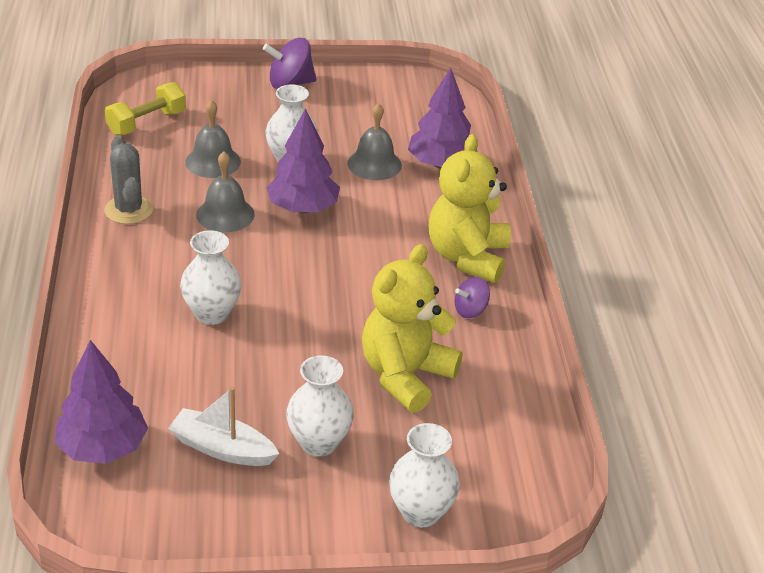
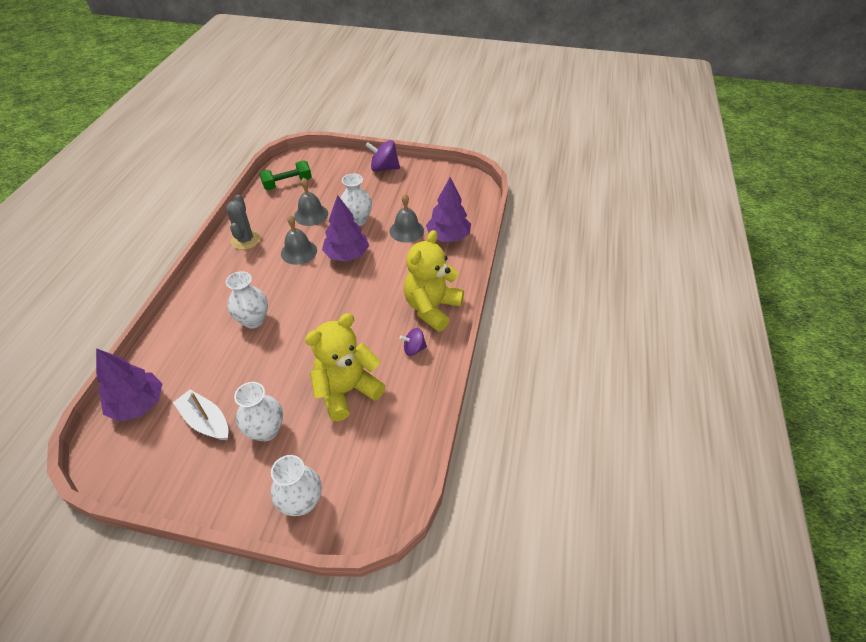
camera: 20 degrees right, 10 degrees up
(146, 123) = (287, 183): yellow dumbbell -> green dumbbell

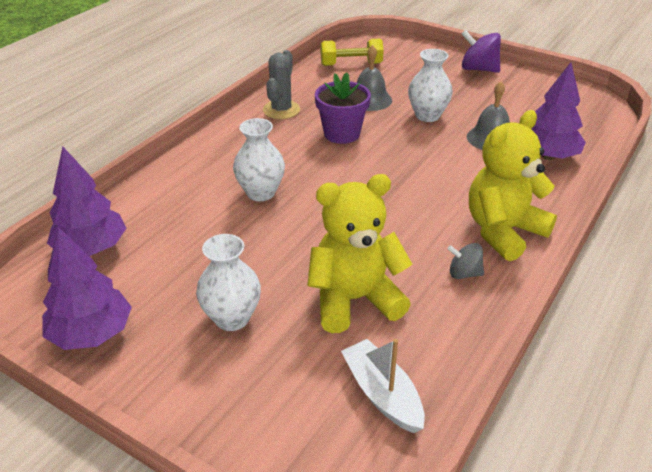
camera: 20 degrees right, 10 degrees down
(206, 421) = (162, 287): white boat -> white boat (382, 394)
(287, 183) = (351, 64): green dumbbell -> yellow dumbbell
(299, 252) = (342, 134): grey bell -> purple flower pot
(302, 502) = (248, 419): white vase -> none
(347, 255) = (402, 149): purple tree -> purple tree (92, 334)
(414, 349) = (464, 273): purple spinning top -> grey spinning top

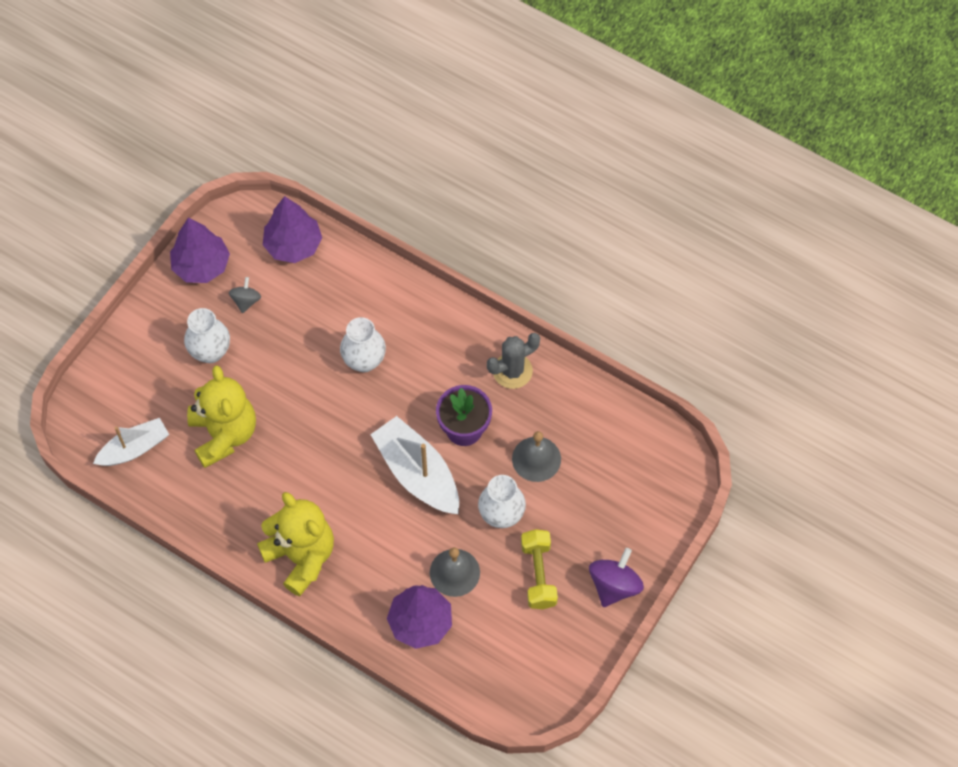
camera: 90 degrees right, 25 degrees up
(281, 110) = (512, 371): grey cactus -> grey cactus turned 45 degrees counterclockwise
(351, 64) = (622, 442): yellow dumbbell -> yellow dumbbell (538, 574)
(392, 159) = (417, 473): none -> white boat
(464, 273) = (249, 516): grey spinning top -> grey spinning top (246, 301)

